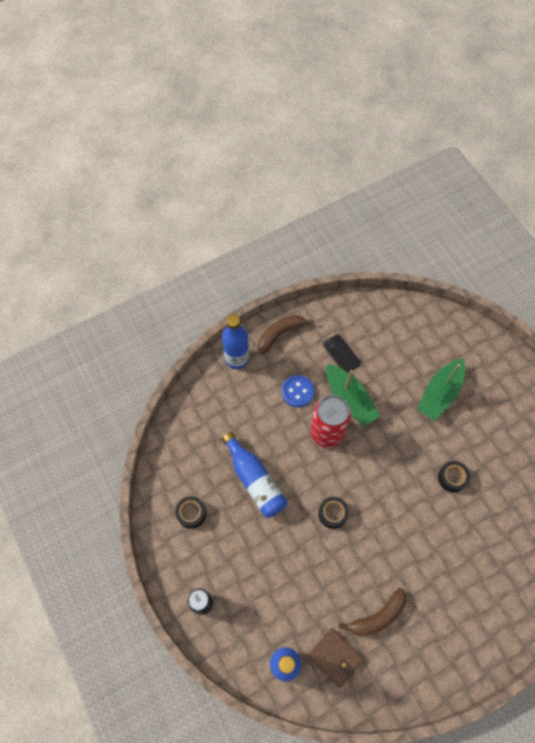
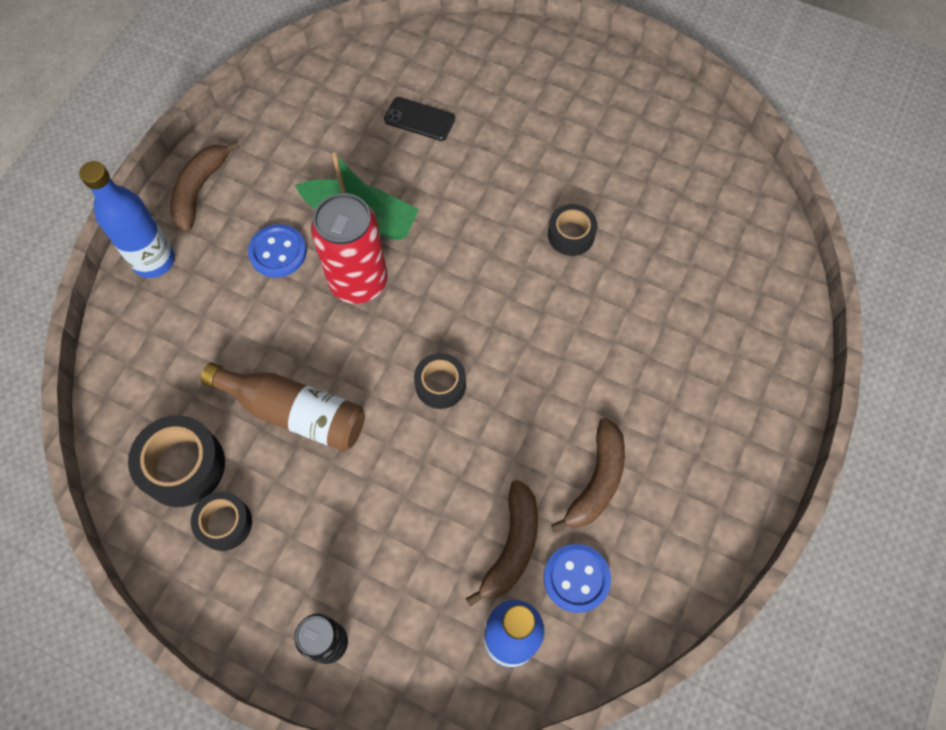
camera: 35 degrees left, 0 degrees up
(189, 472) = (183, 466): none -> black tape
(255, 480) = (294, 412): blue bottle -> brown bottle
(314, 619) = (512, 546): none -> brown banana
(335, 657) = (576, 578): brown wallet -> blue button
(341, 354) = (309, 165): black phone -> black phone (419, 119)
(440, 393) = (481, 139): green boat -> none

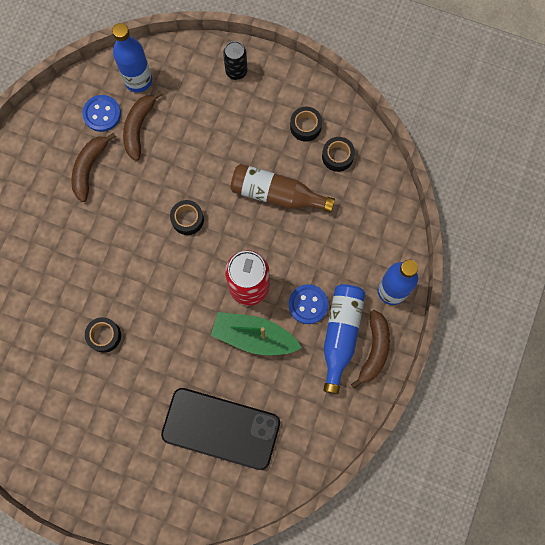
camera: 175 degrees right, 10 degrees up
(183, 466) = (337, 156): black tape -> black tape, size x0.63
(241, 211) = (340, 335): none -> blue bottle
(419, 119) = (221, 428): black phone -> black phone, size x2.17

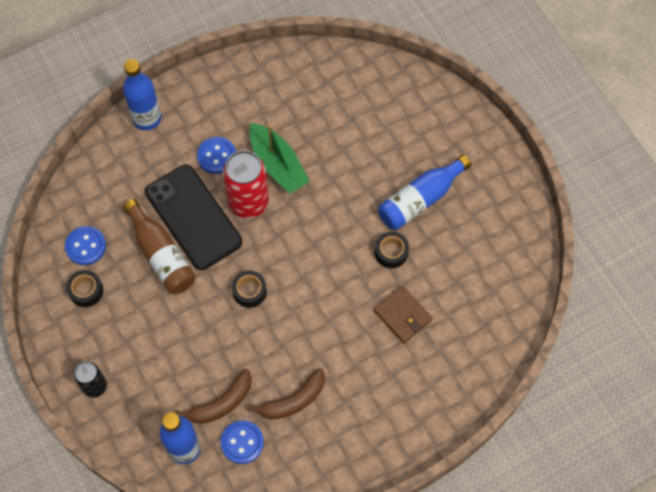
camera: 140 degrees left, 10 degrees down
(57, 292) = (402, 315): none -> brown wallet
(221, 428) = (357, 123): black phone -> black phone (193, 217)
(337, 156) = (85, 246): black tape -> blue button
(340, 335) = (213, 118): blue bottle -> blue bottle (420, 199)
(374, 350) = (200, 90): brown banana -> none

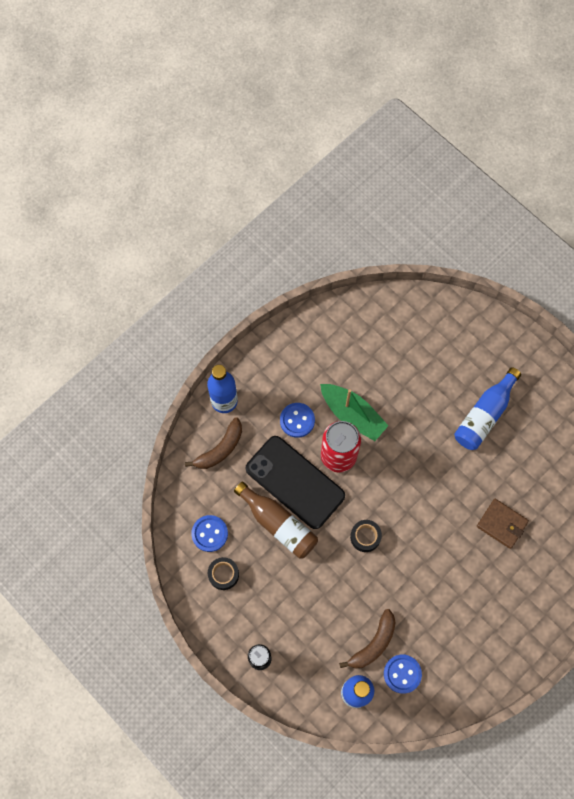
camera: 15 degrees left, 5 degrees up
(293, 400) = (433, 624): brown banana -> brown banana (220, 449)
(391, 252) = (474, 469): black tape -> none

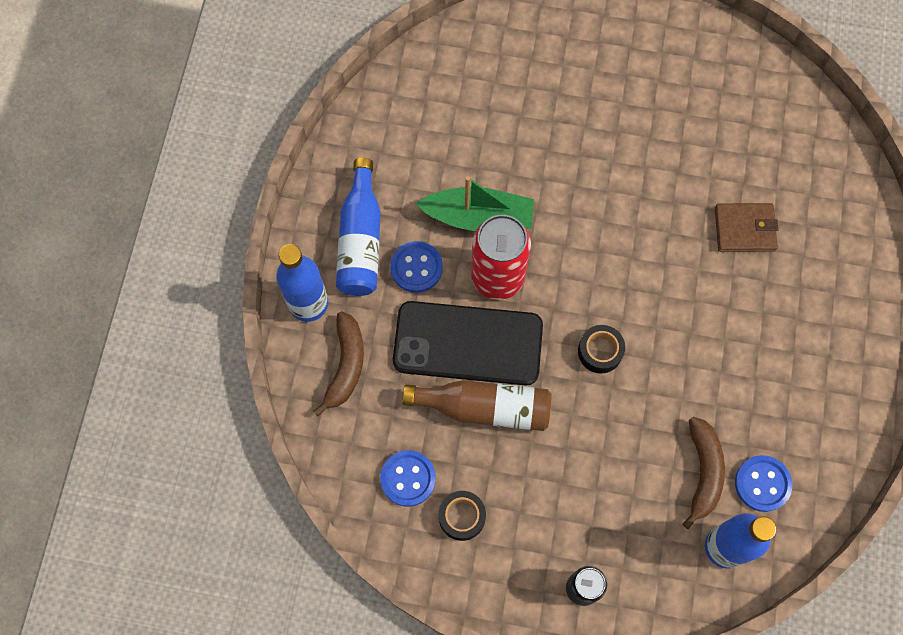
camera: 35 degrees left, 0 degrees up
(484, 415) = (632, 117): blue bottle -> blue bottle (361, 240)

